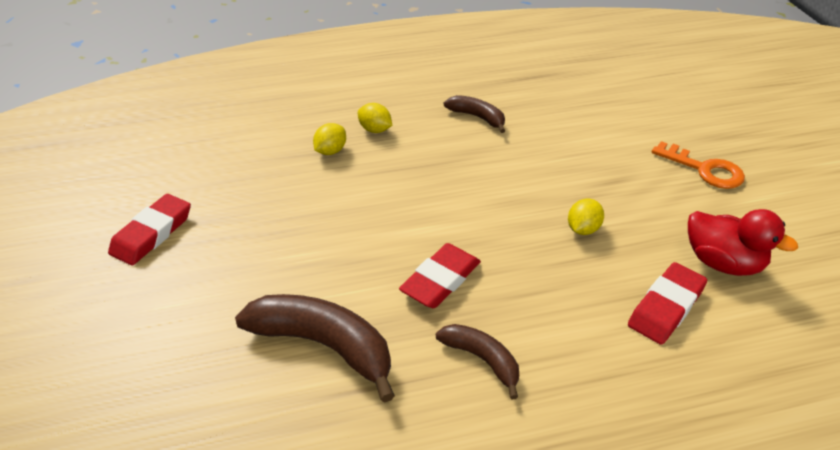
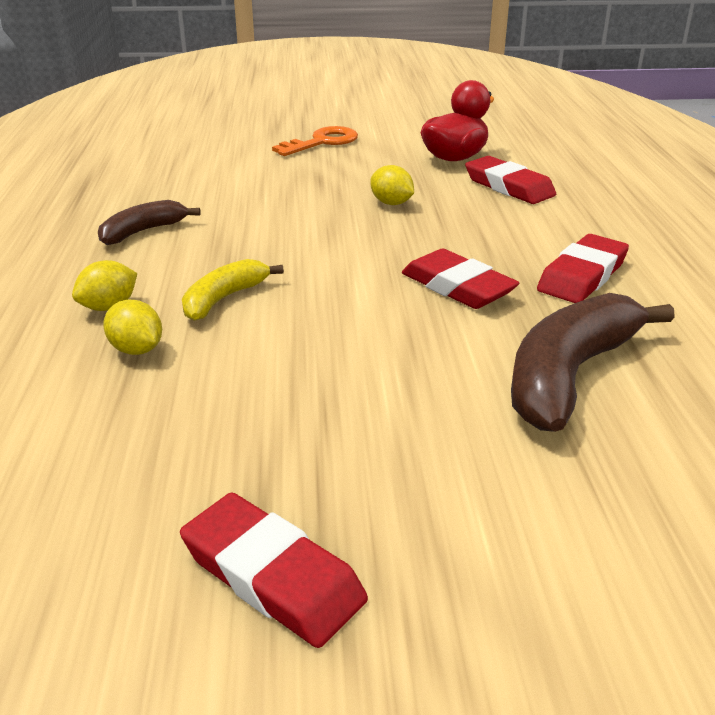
camera: 80 degrees left, 10 degrees down
(395, 170) = (224, 299): none -> yellow banana
(482, 359) = (582, 276): brown banana -> red eraser

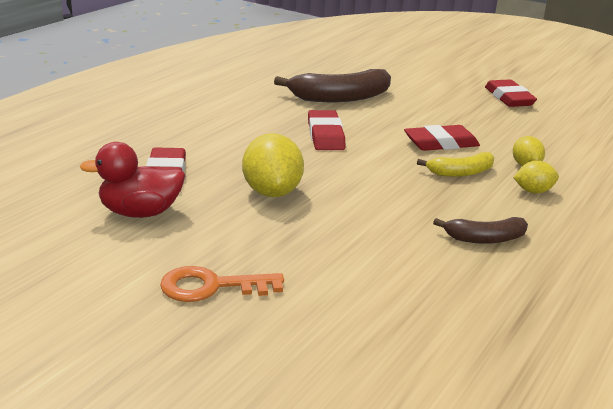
camera: 145 degrees left, 5 degrees down
(391, 203) = (272, 192): yellow lemon -> yellow lemon, size x1.80
(582, 276) = (254, 118): red eraser -> red eraser (441, 143)

